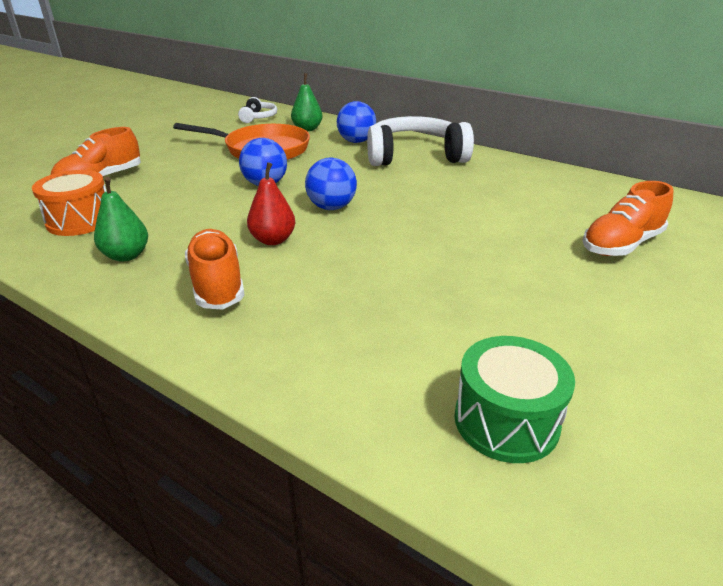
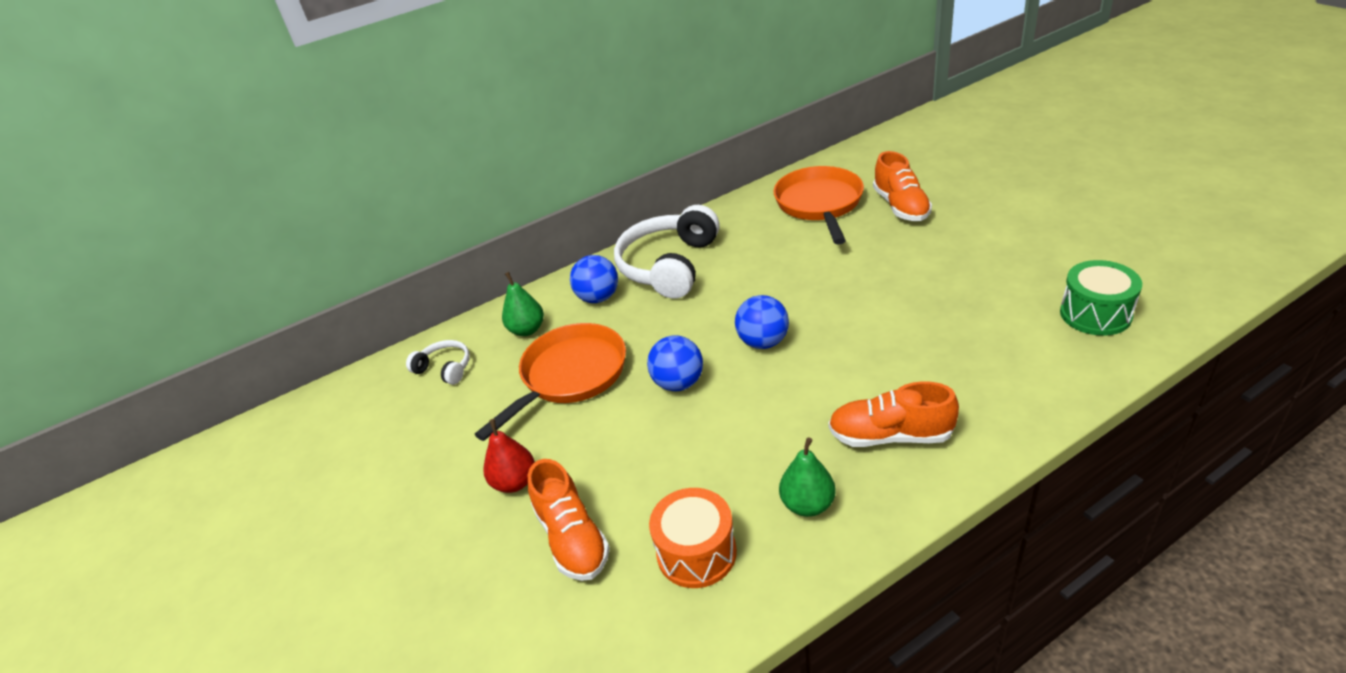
camera: 60 degrees left, 5 degrees up
(273, 240) = (817, 390): red pear -> red pear (515, 482)
(574, 201) = (819, 204): none -> orange pan

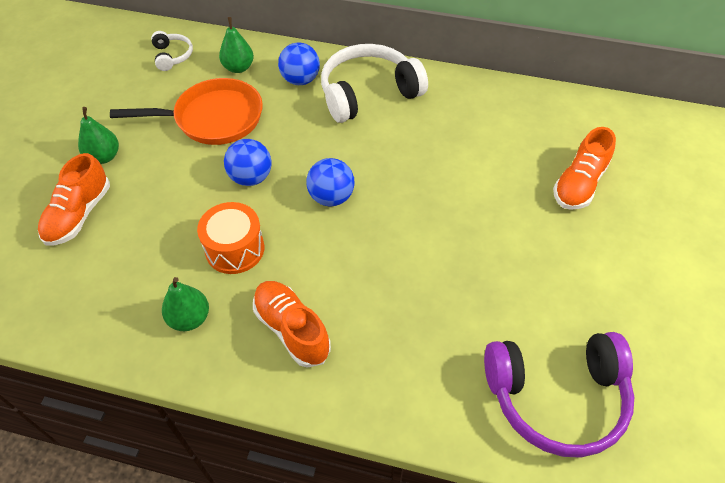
camera: 40 degrees right, 15 degrees up
(515, 482) = (104, 157): red pear -> green pear
(696, 553) = (108, 284): orange drum -> orange drum (235, 249)
(819, 204) = (528, 131): orange pan -> none
(1095, 314) = (556, 397): green drum -> purple headphones

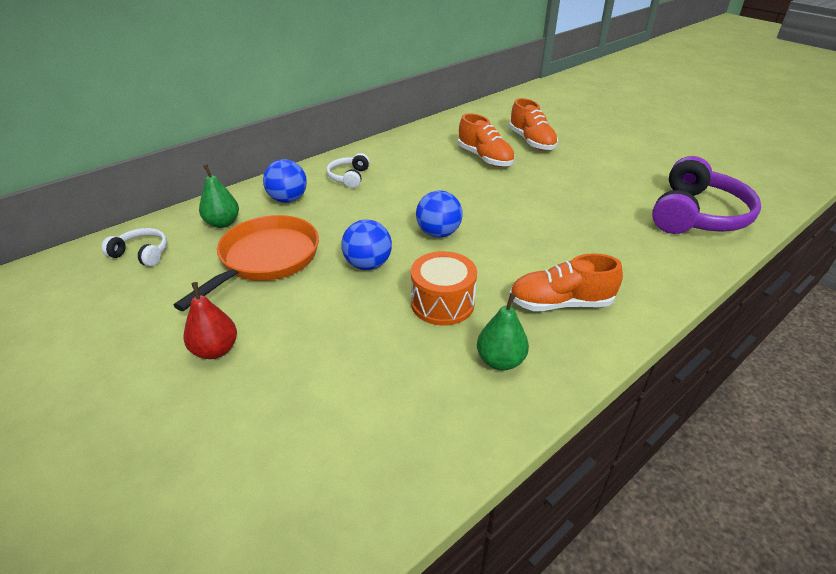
camera: 55 degrees left, 15 degrees down
(79, 215) = (277, 399): orange shoe -> orange shoe (485, 158)
(104, 157) = (215, 350): green pear -> red pear
(368, 93) = (349, 177): white headphones -> white headphones, size x0.48

